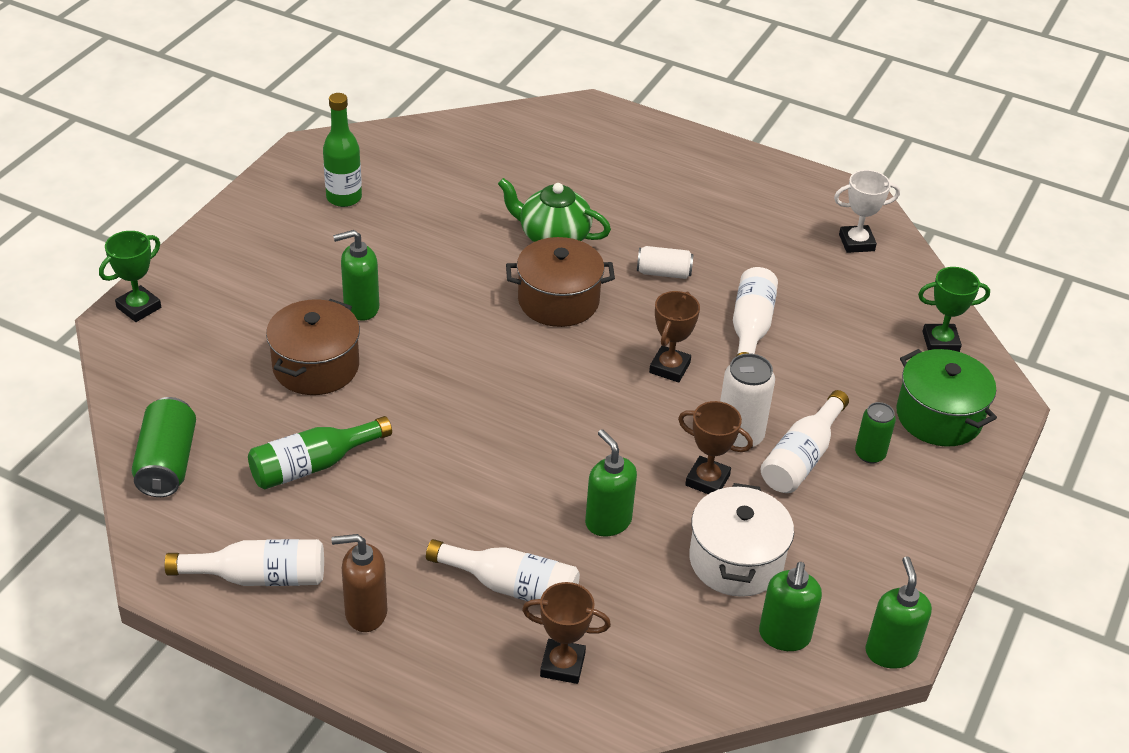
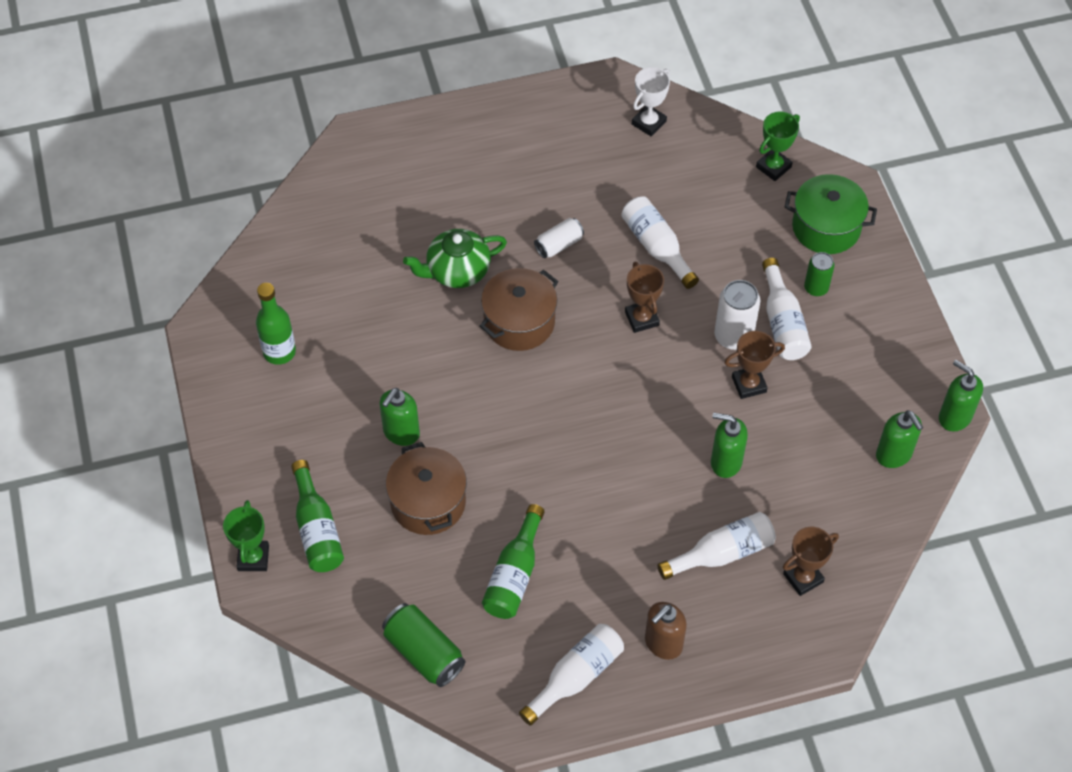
camera: 40 degrees left, 15 degrees up
(209, 323) = (317, 529): none -> green bottle
(736, 560) = (820, 427): white pot -> none

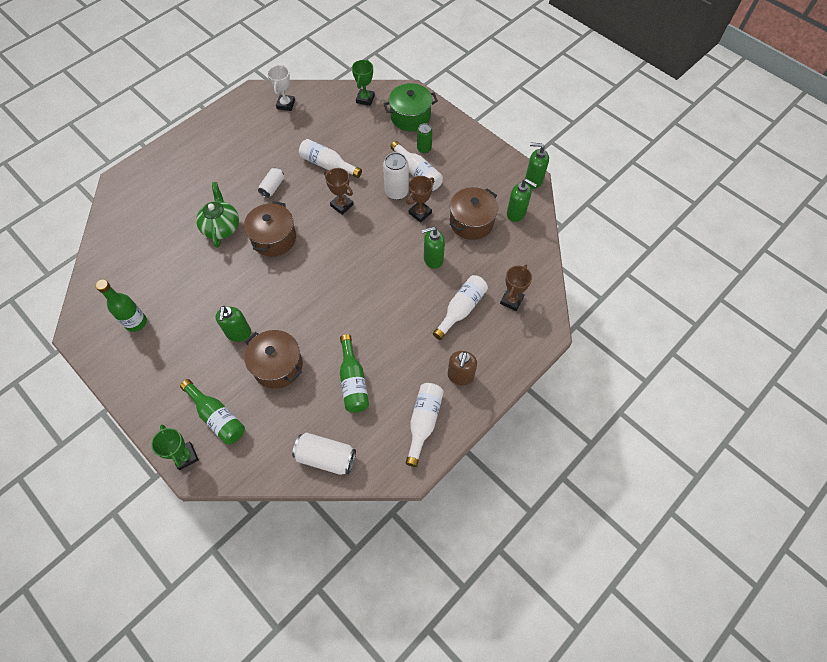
camera: 30 degrees left, 5 degrees up
(424, 653) = (326, 457): green can -> white can
(457, 271) = (221, 227): green teapot -> green teapot turned 135 degrees clockwise
(817, 435) = (471, 222): none -> brown pot

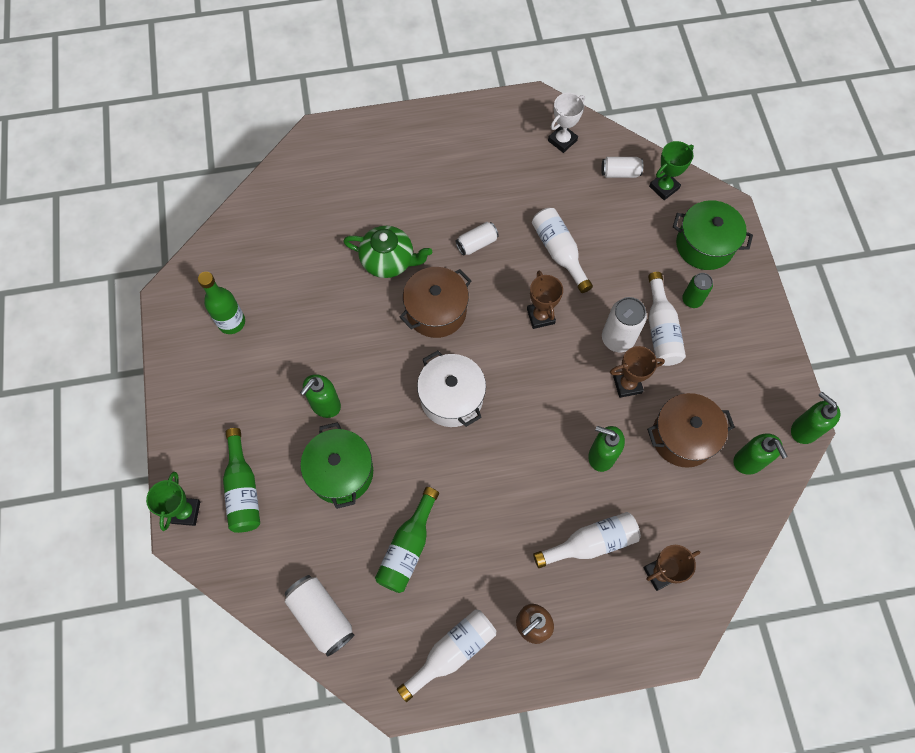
camera: 35 degrees right, 5 degrees up
(221, 227) = (389, 261): green teapot -> green teapot turned 75 degrees clockwise
(278, 366) = (341, 472): brown pot -> green pot
(319, 281) = (451, 398): none -> white pot
(333, 104) = (620, 173): none -> white can

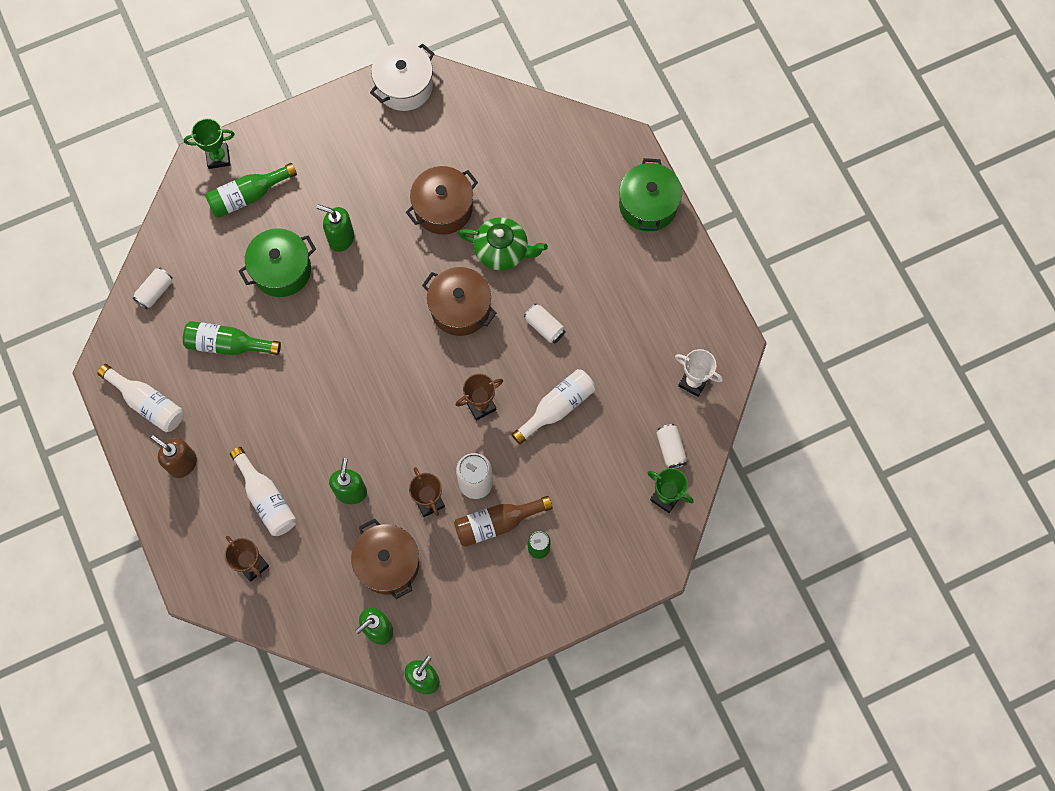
camera: 75 degrees right, 5 degrees up
(231, 322) = (401, 134): green bottle -> none
(321, 616) = (155, 291): white can -> white can, size x0.64
(326, 302) = (443, 208): none -> brown pot
(389, 261) = (502, 251): green teapot -> green teapot turned 75 degrees counterclockwise
(451, 398) = (375, 345): white pot -> white pot (404, 86)
(661, 329) = (497, 523): white bottle -> brown bottle
(704, 245) = (606, 550): green pot -> green pot (648, 205)

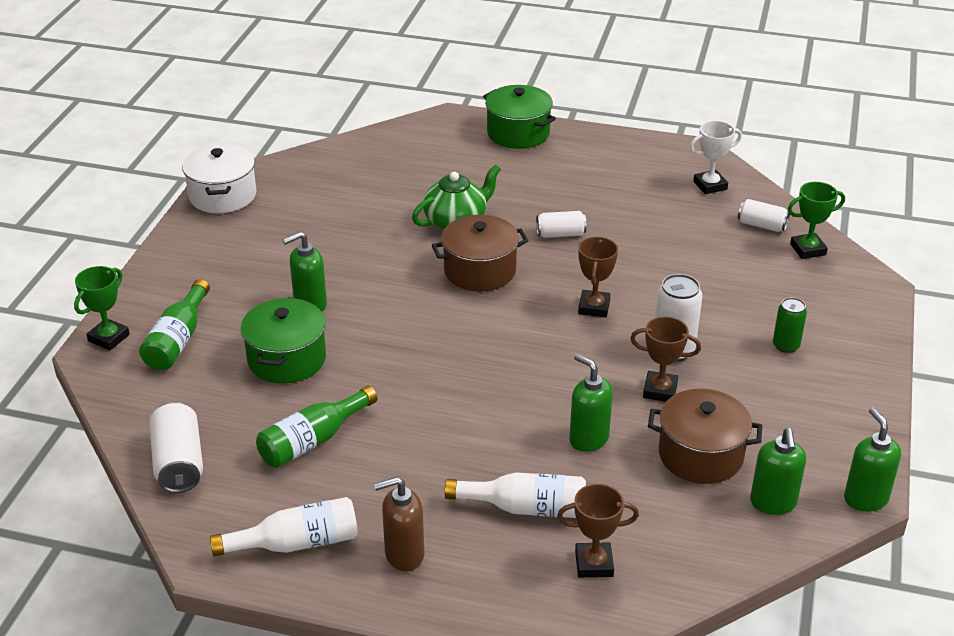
camera: 50 degrees left, 35 degrees down
(155, 291) = (179, 463): white can -> white can, size x1.56
(443, 208) = (369, 232): brown pot -> none
(497, 523) = (731, 358): brown bottle -> none
(557, 407) = (649, 265): white bottle -> none

